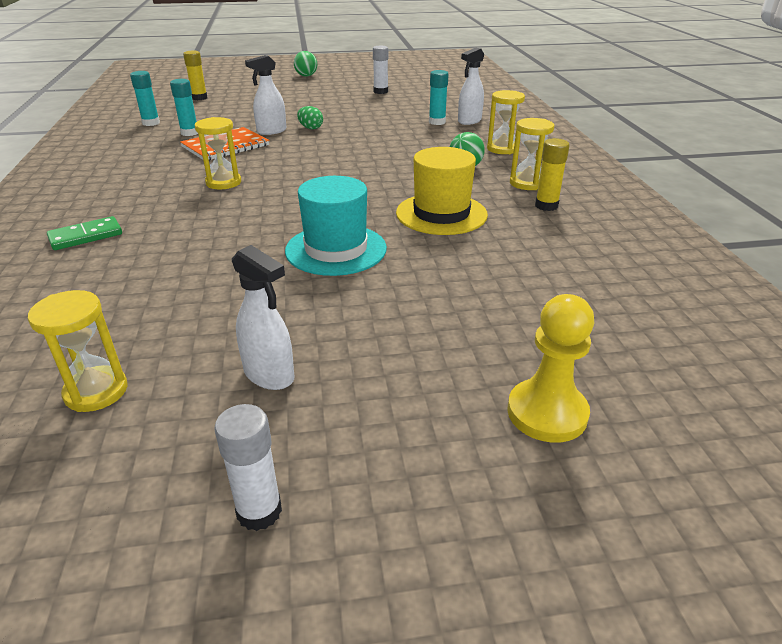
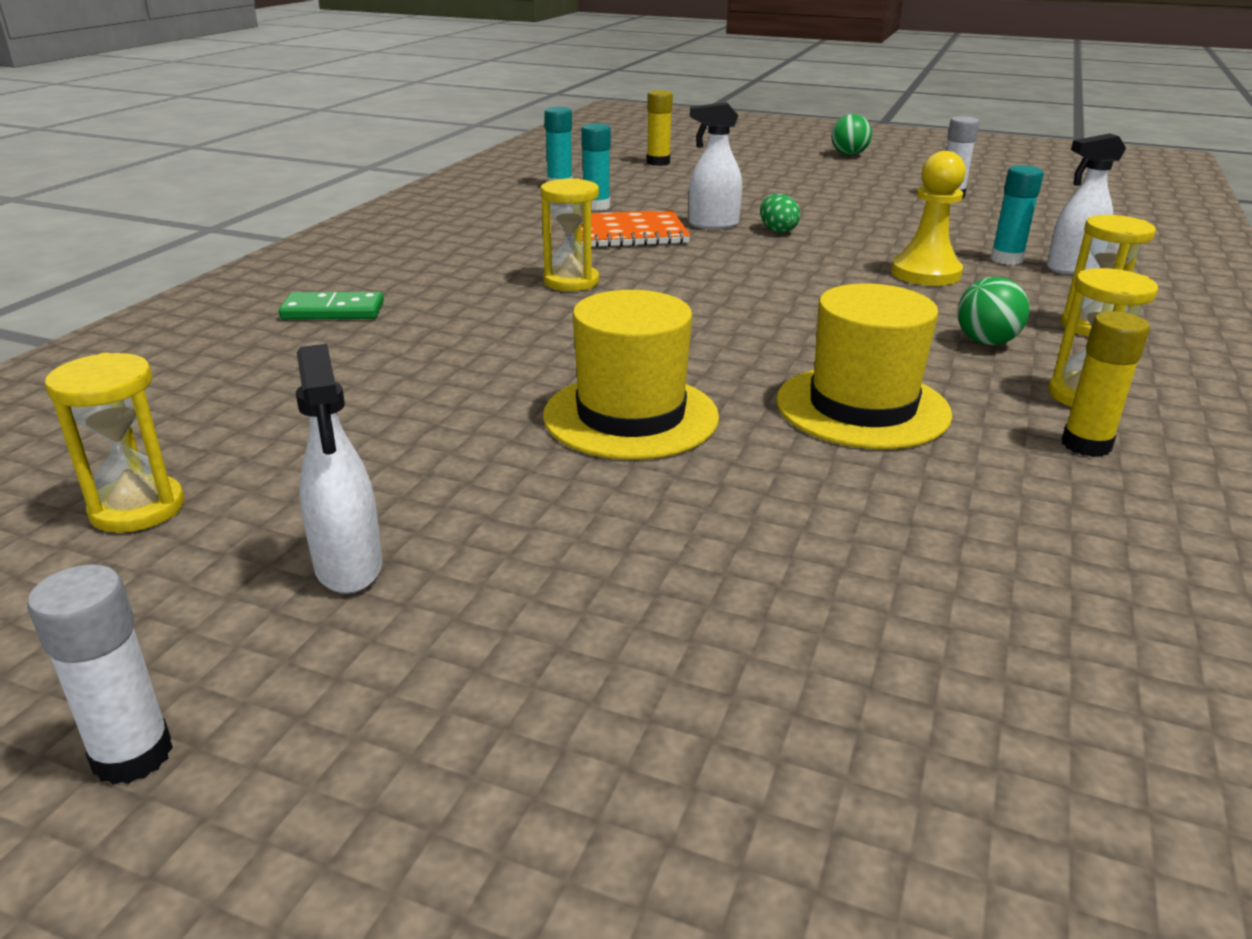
camera: 30 degrees right, 5 degrees down
(336, 249) = (631, 416): turquoise hat -> yellow hat
(547, 413) = (707, 814): yellow pawn -> yellow pawn (925, 273)

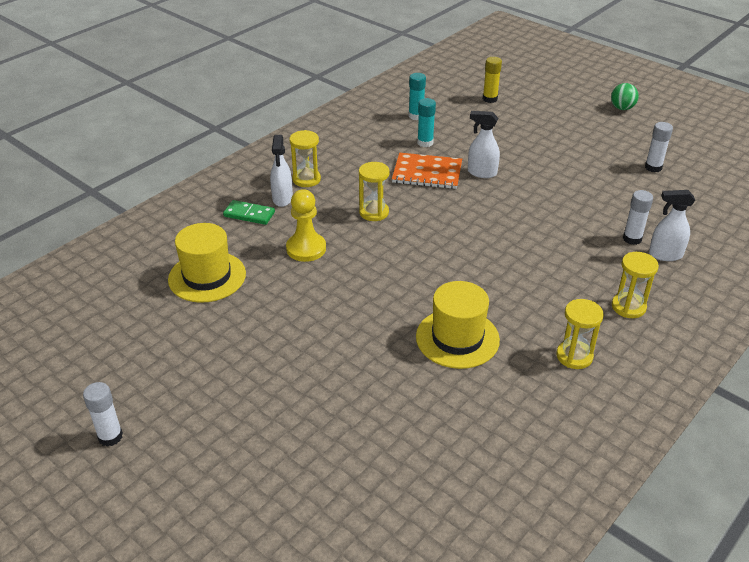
camera: 20 degrees right, 10 degrees up
(138, 508) = (135, 327): yellow hourglass -> yellow hourglass (306, 179)
(349, 567) = (200, 376): white spray bottle -> white spray bottle (282, 199)
(631, 416) = (348, 319): yellow hat -> yellow hat (207, 277)
(777, 231) = (515, 186): green egg -> none
(925, 273) = (572, 242): yellow pawn -> yellow pawn (306, 249)
(986, 342) = (558, 306): green ball -> none
(1006, 259) = (632, 239): turquoise glue stick -> white glue stick
(1086, 445) = (544, 387): yellow glue stick -> none

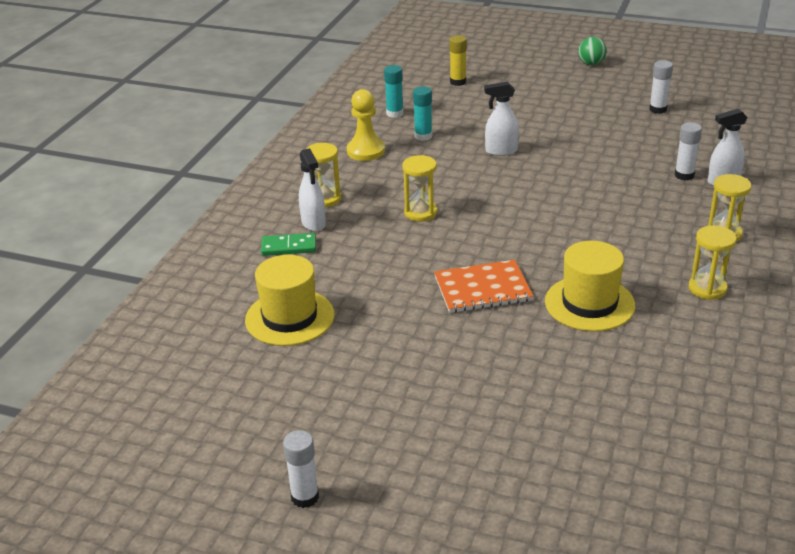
camera: 20 degrees left, 5 degrees down
(306, 249) = (376, 263): yellow pawn -> yellow pawn (366, 151)
(427, 173) = (446, 163): orange notebook -> orange notebook (482, 289)

